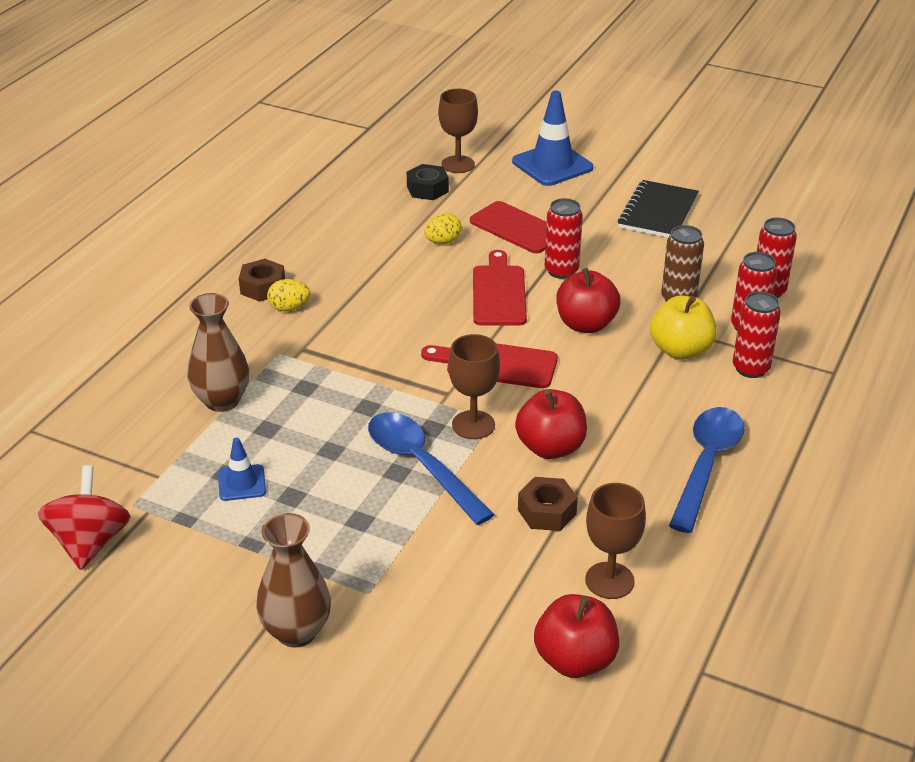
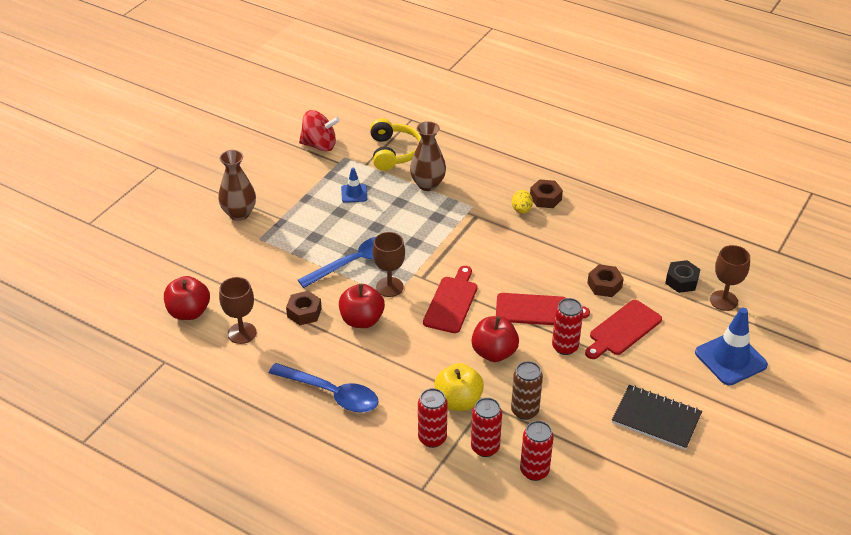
camera: 95 degrees right, 5 degrees up
(127, 444) = (394, 152): none -> yellow headphones
(443, 242) = (604, 285): yellow egg -> brown nut

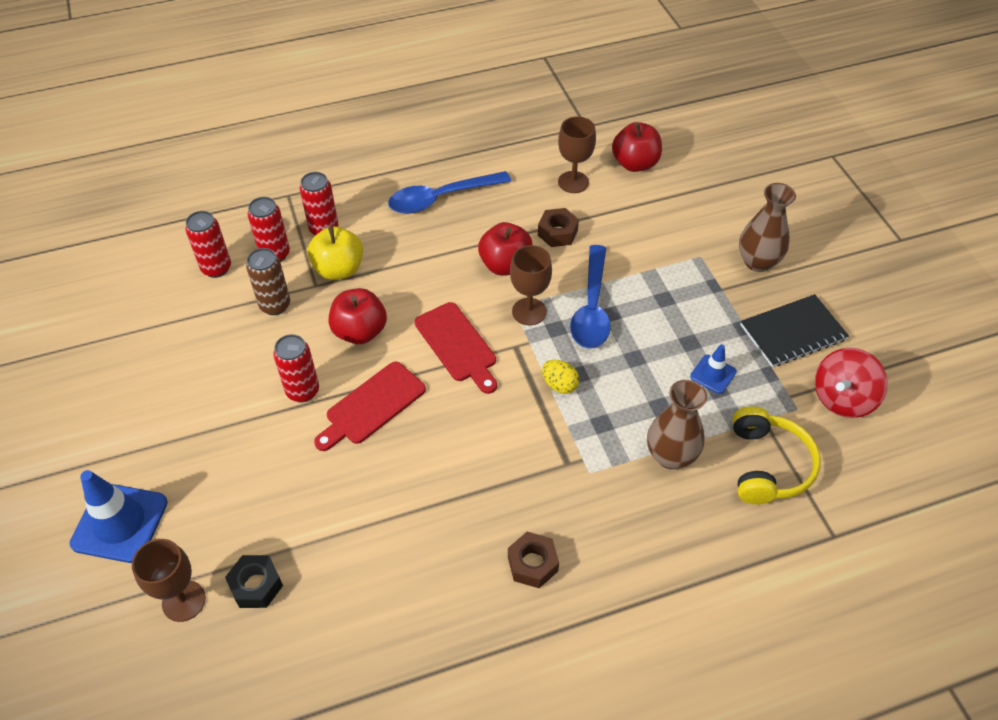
camera: 130 degrees right, 10 degrees up
(394, 152) = (768, 465): yellow headphones -> yellow headphones turned 120 degrees counterclockwise
(521, 210) = (535, 518): yellow egg -> yellow egg (559, 385)
(604, 285) = (336, 498): brown nut -> none
(623, 330) = (264, 459): red cutting board -> none
(656, 419) = (149, 392): black notebook -> black notebook (792, 332)

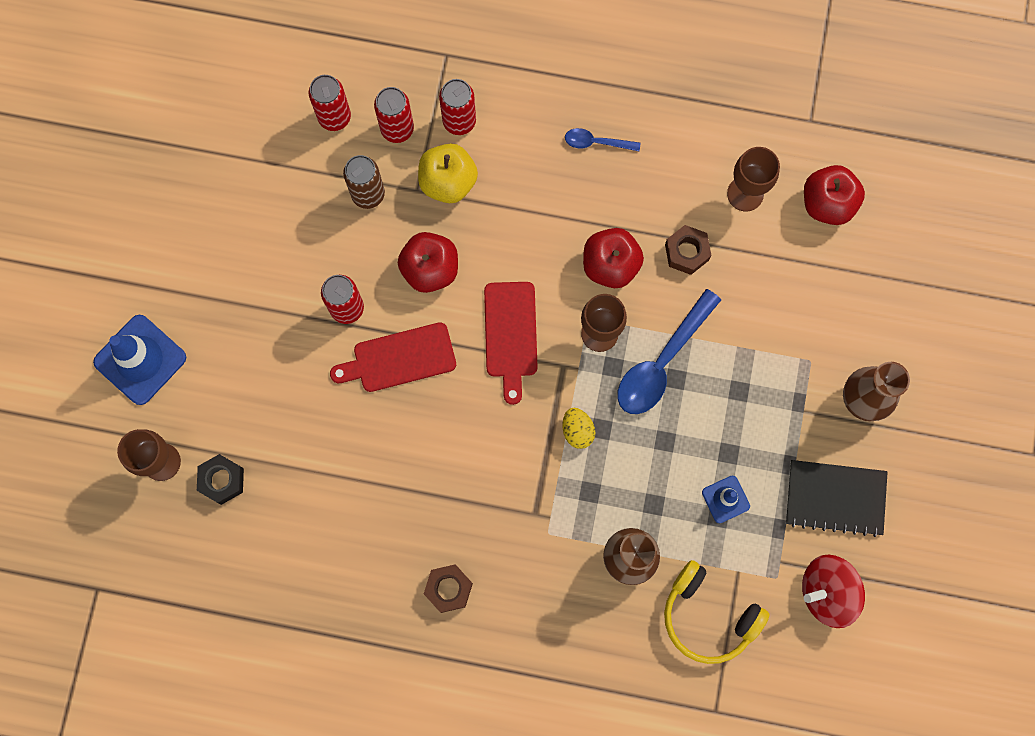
camera: 30 degrees right, 25 degrees up
(441, 198) = (596, 142): blue spoon -> blue spoon, size x0.51
(768, 465) = (708, 616): yellow headphones -> yellow headphones turned 90 degrees clockwise

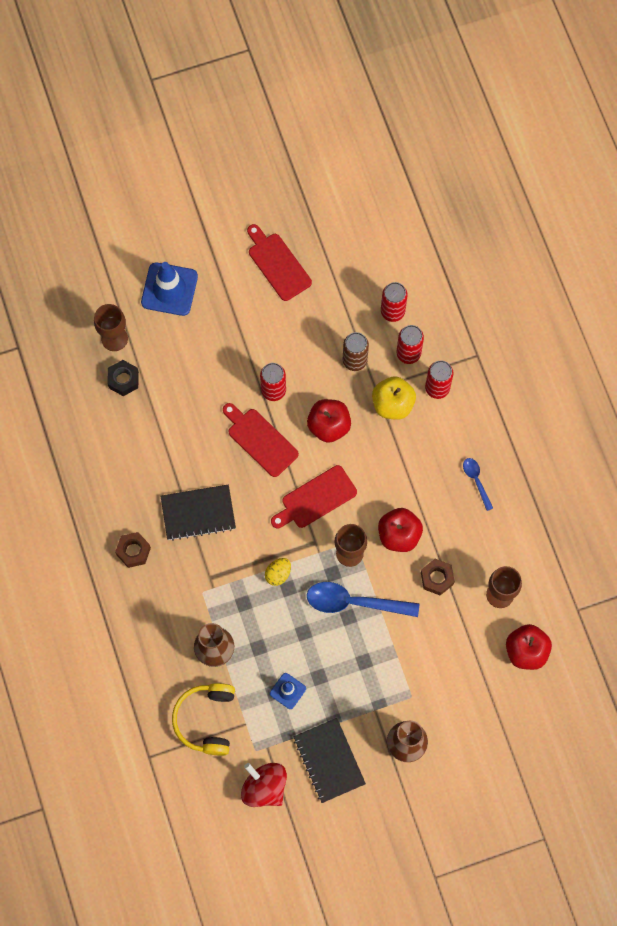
camera: 60 degrees right, 5 degrees down
(191, 214) = (277, 264): none -> red cutting board
(446, 483) = (198, 513): none -> black notebook

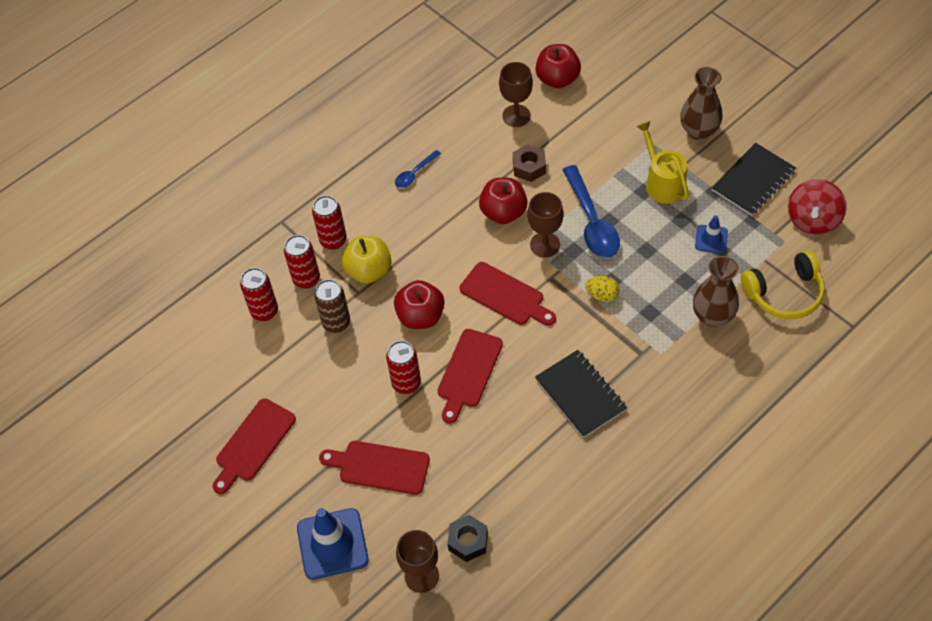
camera: 110 degrees left, 15 degrees down
(133, 551) = (657, 437): brown nut -> none
(213, 344) = (380, 467): none -> red cutting board
(365, 682) = (662, 183): none -> yellow watering can

